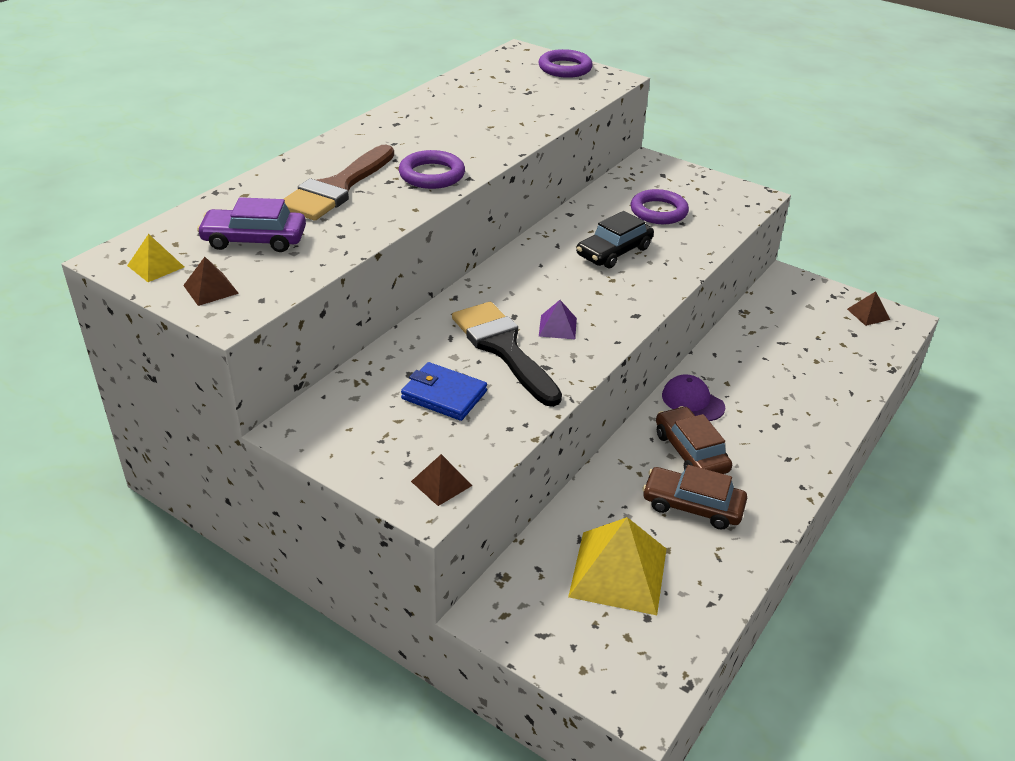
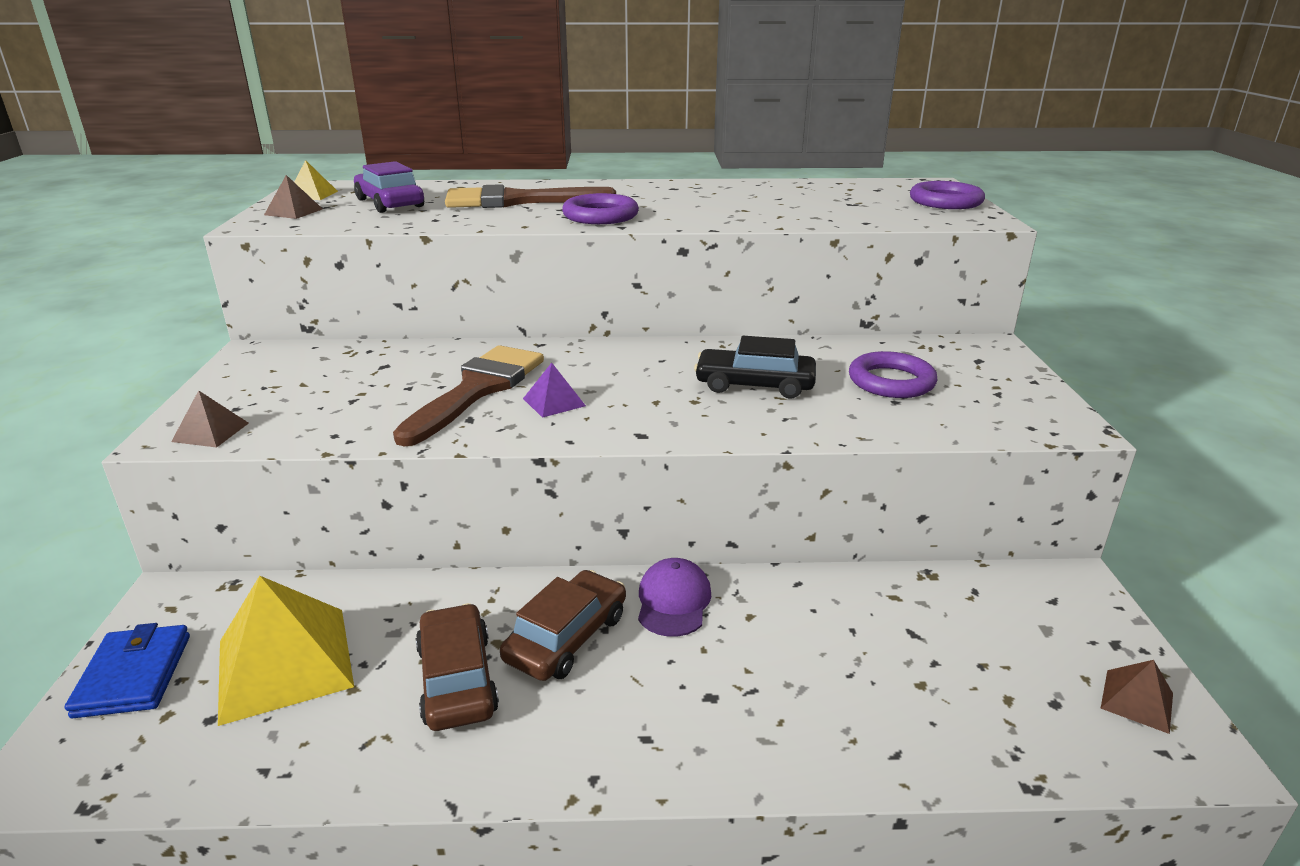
camera: 55 degrees right, 10 degrees down
(444, 395) = (363, 389): blue wallet -> blue wallet (134, 675)
(503, 348) = (477, 389): black brush -> brown brush

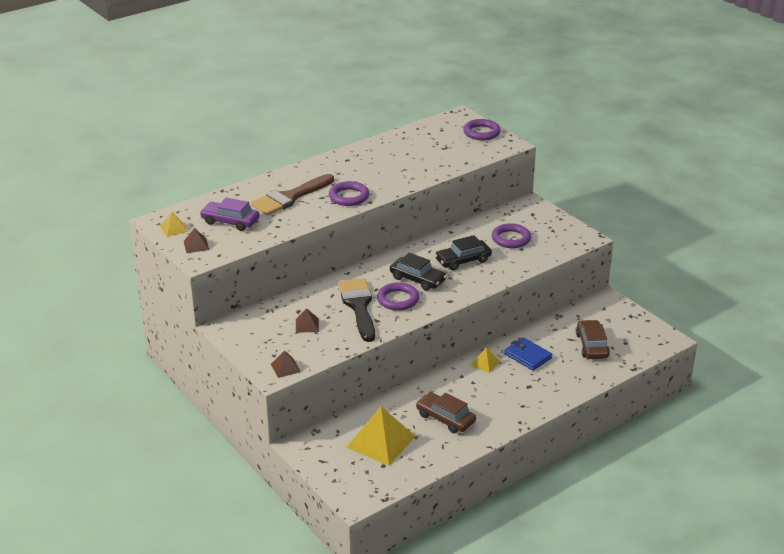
camera: 35 degrees left, 5 degrees up
(134, 675) = (334, 469): blue wallet -> blue wallet (527, 356)
(477, 389) = (358, 306): brown brush -> black brush
(554, 402) = (398, 299): purple pyramid -> purple ring
(567, 637) = (464, 390): brown car -> brown car (592, 345)
(633, 385) = (417, 279): none -> black car
(673, 601) = (485, 363): purple cap -> yellow pyramid
(1137, 700) = (646, 331): brown pyramid -> brown pyramid (307, 325)

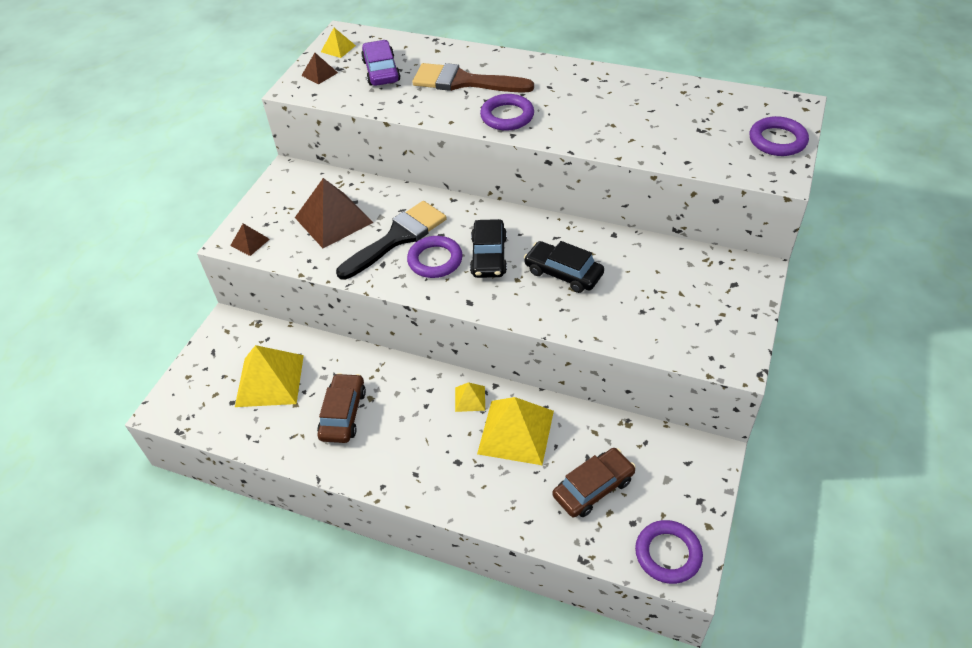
camera: 60 degrees right, 15 degrees up
(307, 325) = (334, 220): brown pyramid -> brown pyramid, size x2.10
(511, 239) = (654, 291): purple ring -> purple ring (668, 554)
(527, 356) = (516, 432): blue wallet -> yellow pyramid

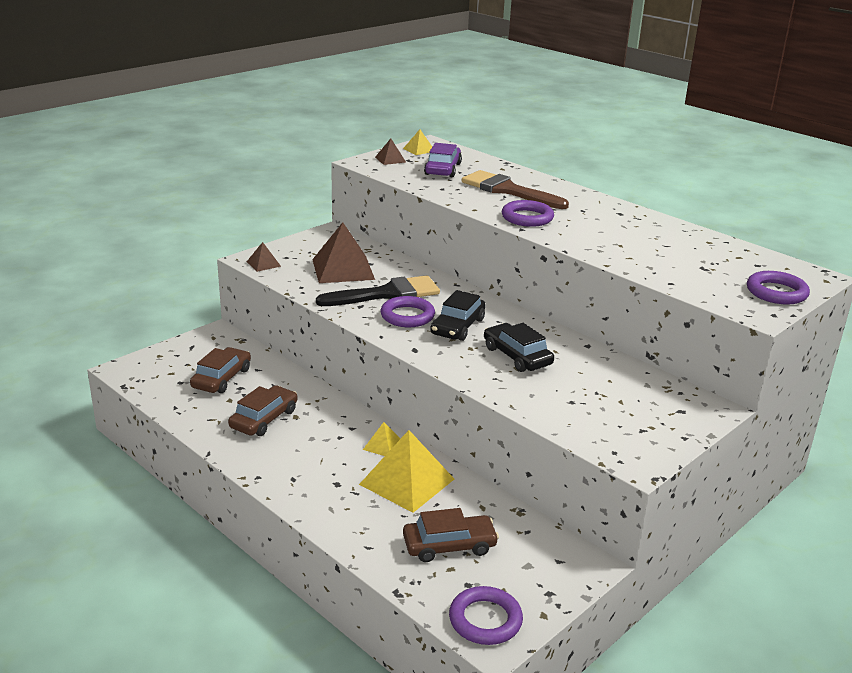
camera: 20 degrees right, 20 degrees down
(270, 380) = (221, 378): yellow pyramid -> brown car

